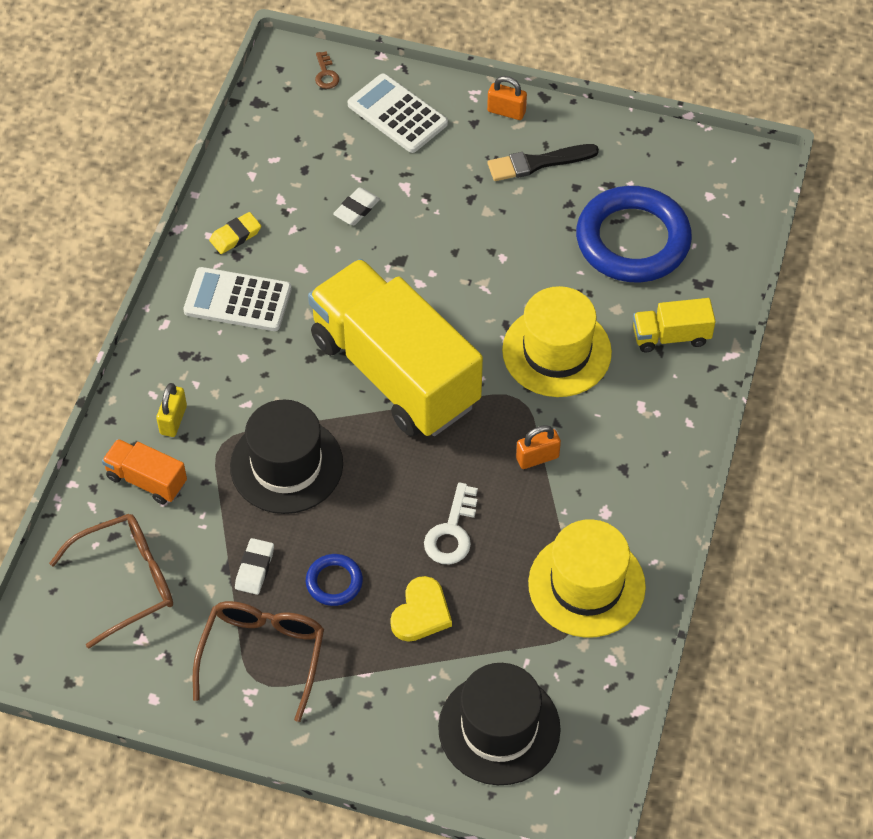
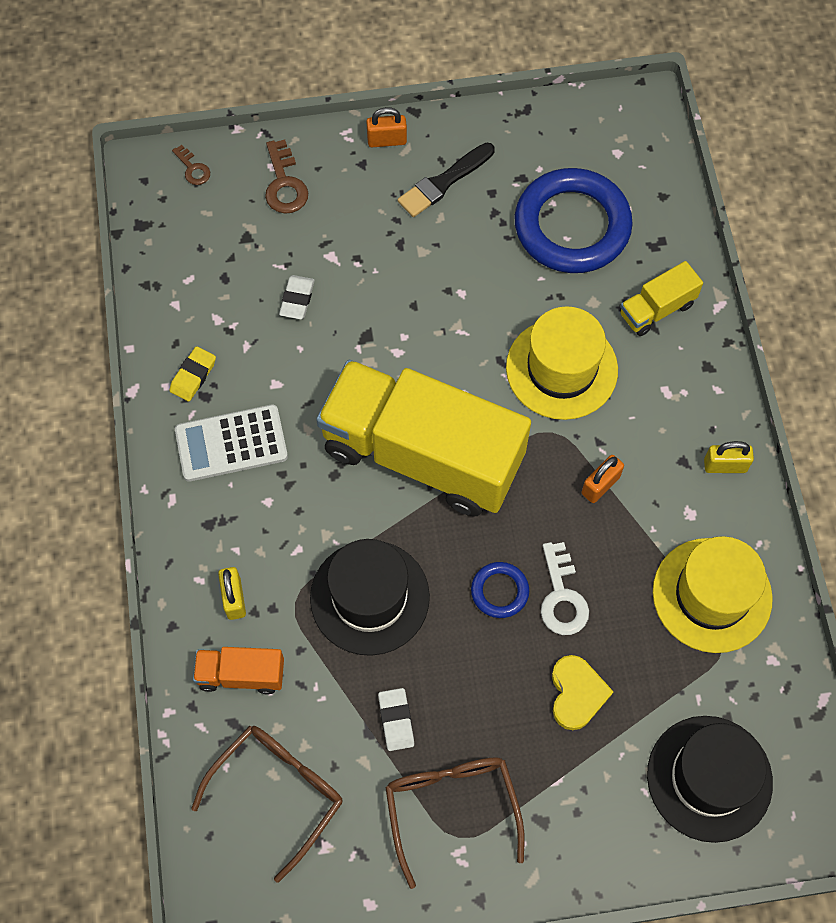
camera: 25 degrees left, 10 degrees up
(334, 582) = (479, 699): blue ring -> blue ring (499, 591)
(397, 114) = (284, 184): white calculator -> brown key
(659, 486) = (725, 465): none -> yellow padlock

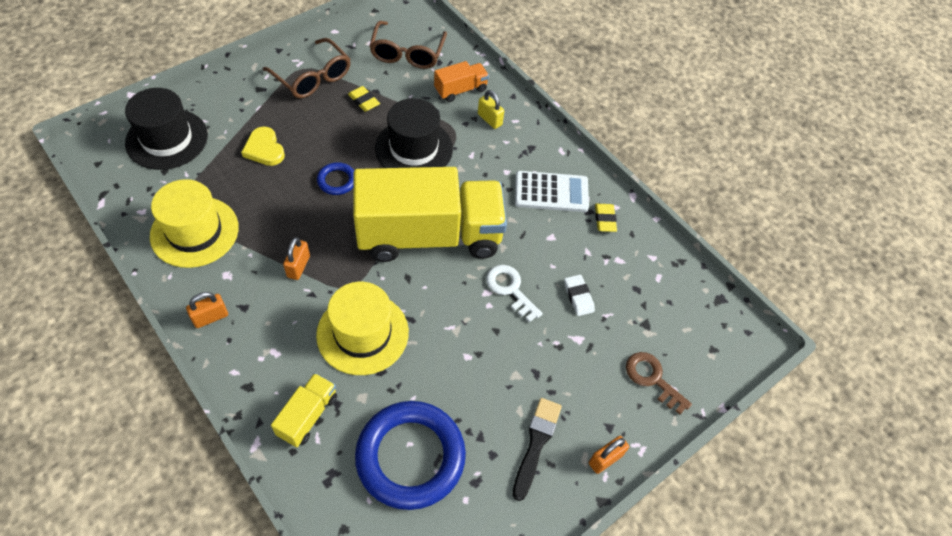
camera: 145 degrees right, 10 degrees down
(193, 169) = (724, 358): brown key -> none
(231, 444) = (551, 192): white calculator -> white calculator turned 45 degrees clockwise
(396, 720) = (364, 101): white eraser -> yellow eraser
(562, 597) = (296, 193): white key -> white key (510, 289)
(725, 465) = (210, 317): yellow padlock -> orange padlock

